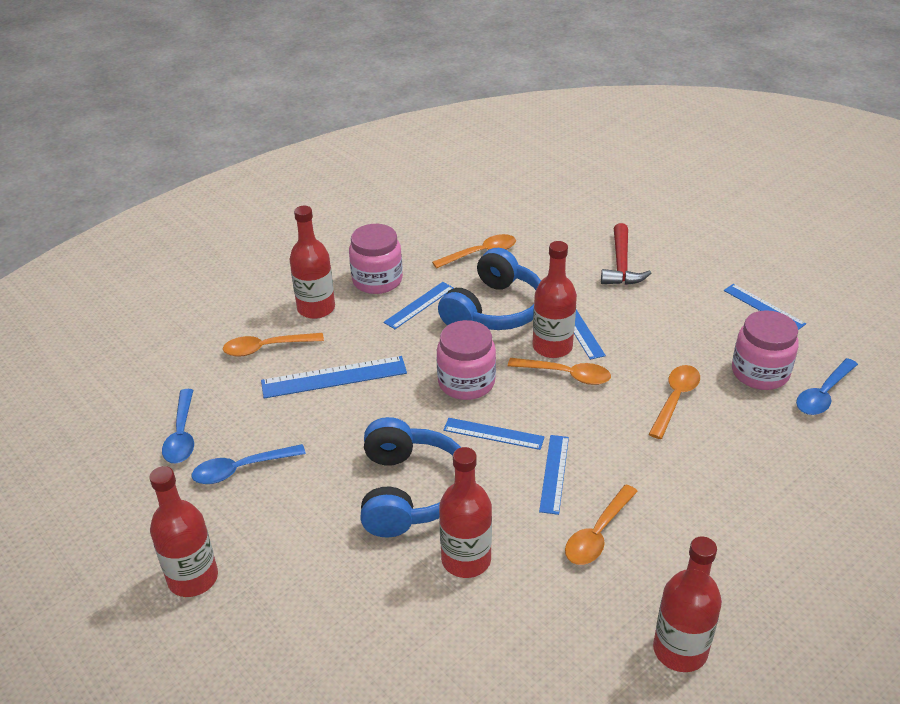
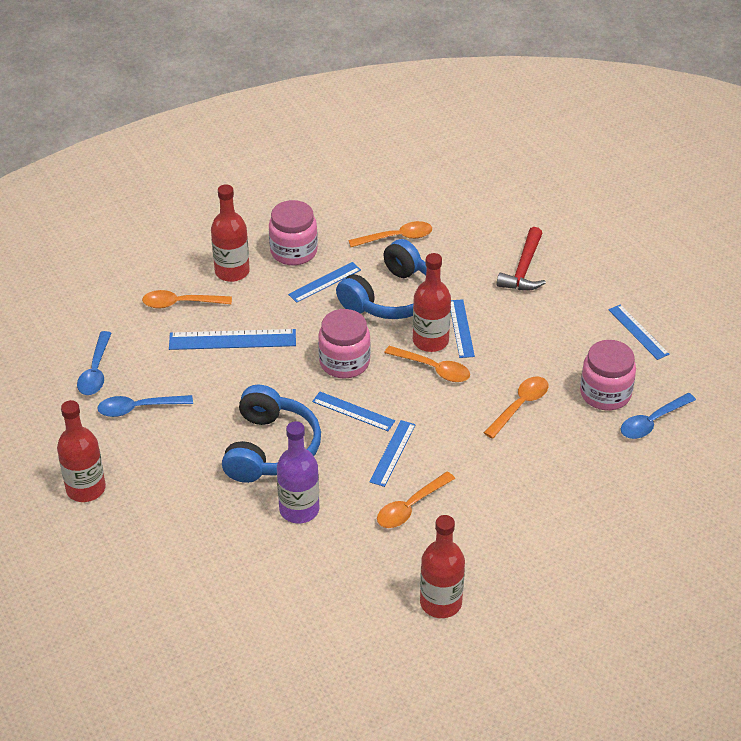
camera: 10 degrees right, 5 degrees up
(466, 560) = (299, 509): red bottle -> purple bottle

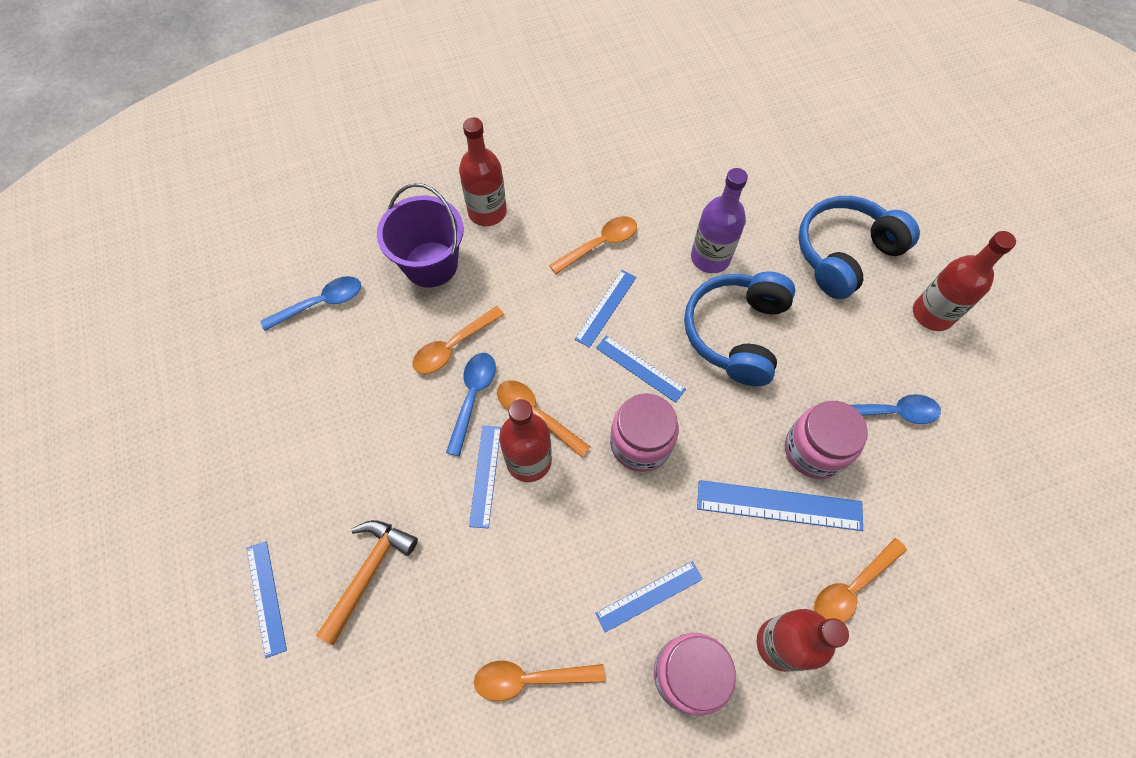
camera: 170 degrees left, 20 degrees up
(95, 371) = (950, 480): blue spoon -> blue spoon (472, 397)
(181, 303) = (852, 587): orange spoon -> orange spoon turned 135 degrees clockwise
(391, 297) = (563, 548): blue headphones -> blue headphones (844, 254)
(440, 602) = (592, 152): red bottle -> red bottle (487, 212)
(523, 269) = (369, 573): red hammer -> orange hammer
(568, 467) = (431, 264): none -> purple bucket
(605, 393) = (353, 348): pink jar -> pink jar (814, 450)
(638, 332) = (272, 432): blue ruler -> blue ruler (266, 597)

